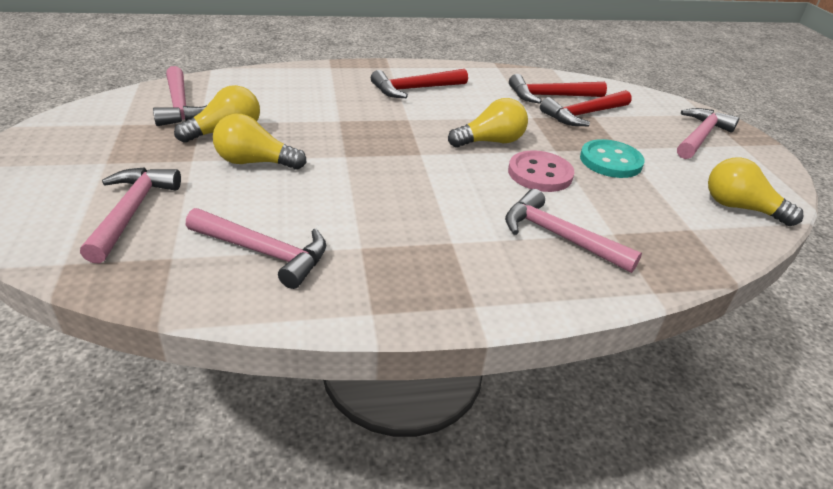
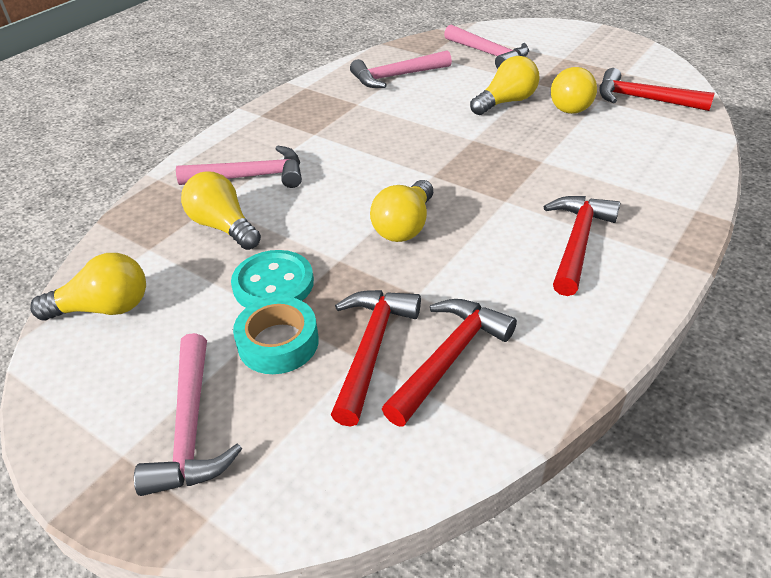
camera: 140 degrees right, 5 degrees up
(180, 106) = (643, 99): pink hammer -> red hammer
(540, 174) = (321, 220): pink button -> none
(618, 211) = (223, 226): none -> yellow light bulb
(631, 139) = (278, 343): none -> turquoise tape

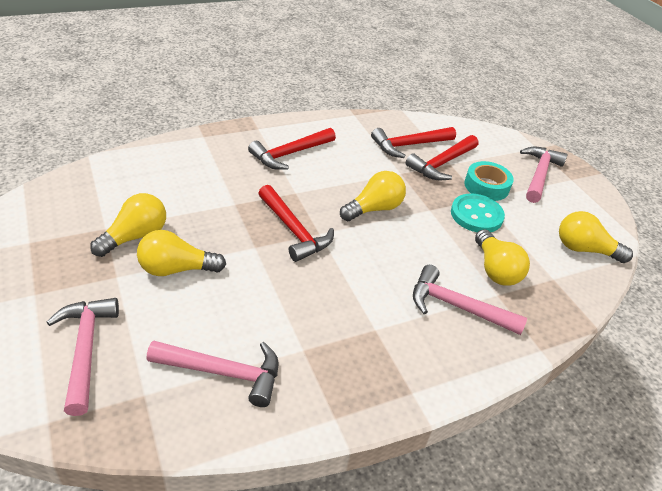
camera: 155 degrees left, 0 degrees up
(643, 99) = (77, 209): red hammer -> red hammer (294, 230)

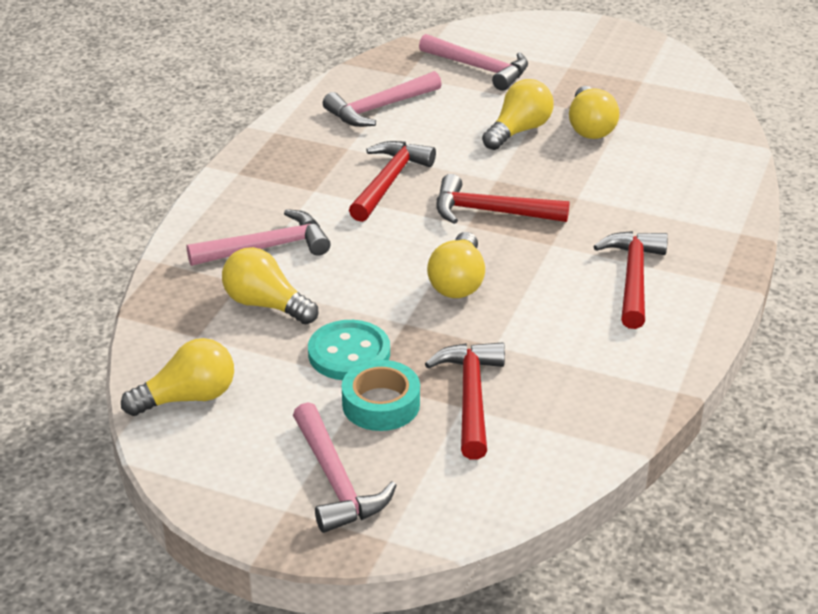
camera: 140 degrees right, 5 degrees down
(409, 145) = (544, 395): red hammer -> red hammer (388, 182)

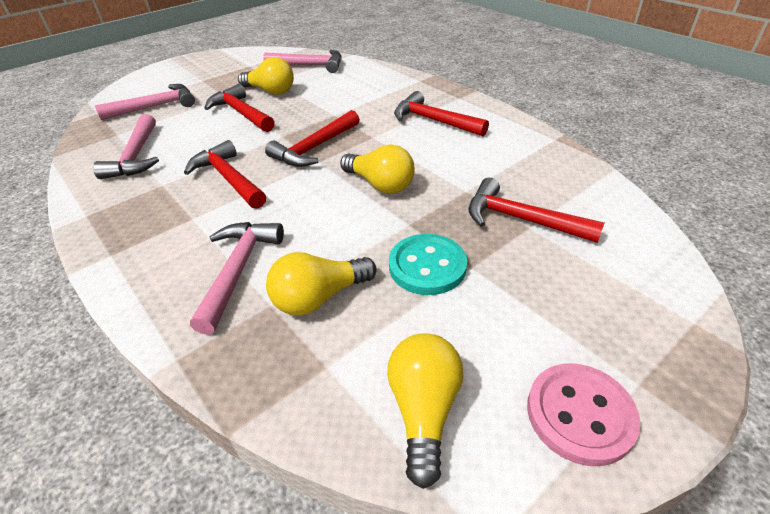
camera: 60 degrees left, 5 degrees up
(232, 480) = (580, 414): none -> pink button
(336, 481) = (603, 331): pink hammer -> pink hammer (310, 65)
(381, 404) = (506, 269): turquoise tape -> none
(519, 130) = (241, 113): yellow light bulb -> red hammer

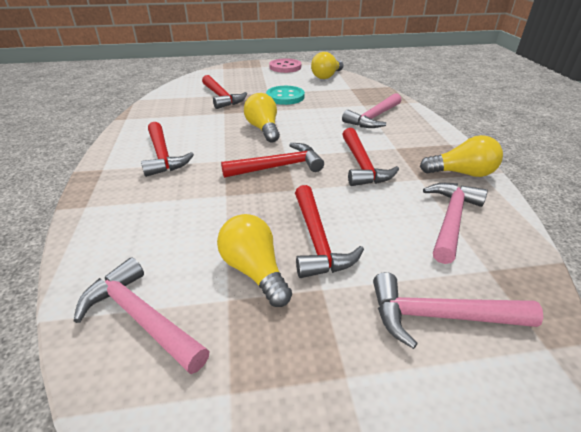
camera: 150 degrees left, 5 degrees down
(319, 298) = (340, 101): yellow light bulb -> yellow light bulb (462, 173)

